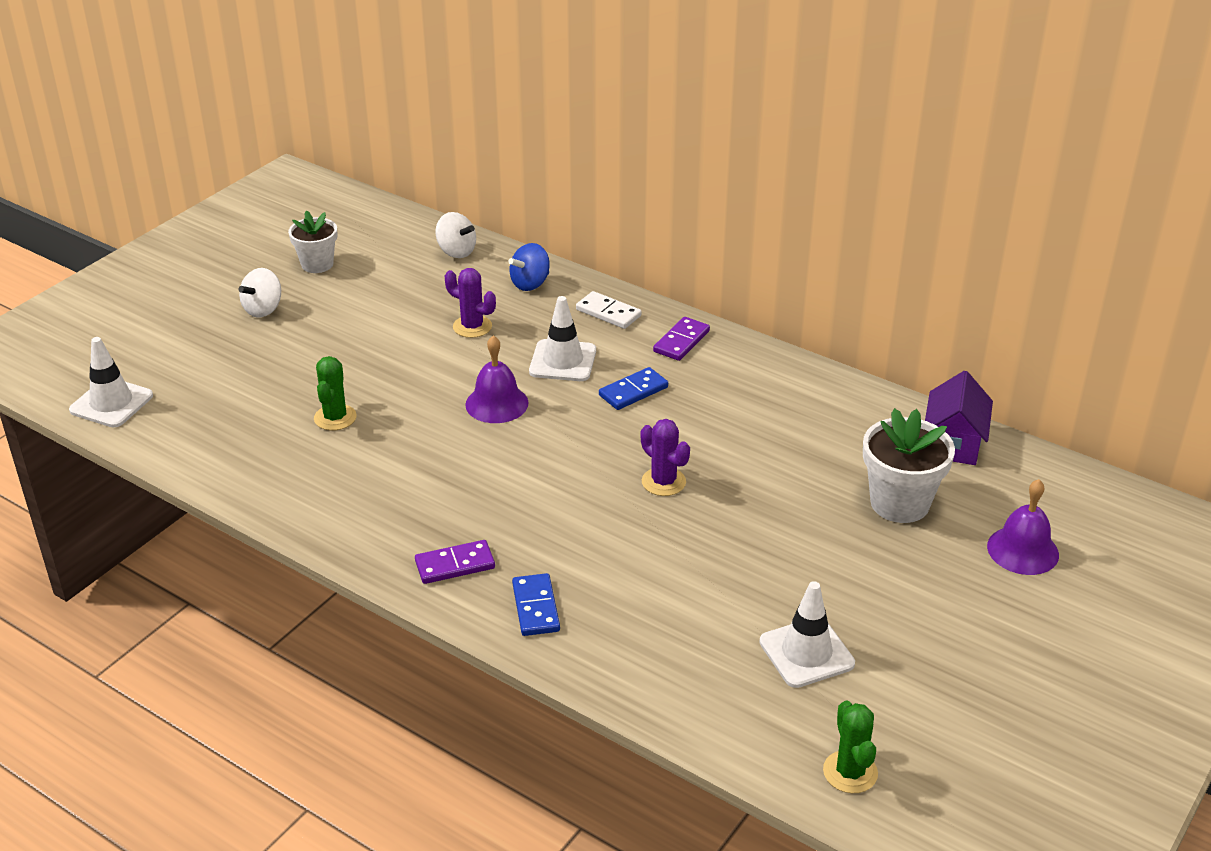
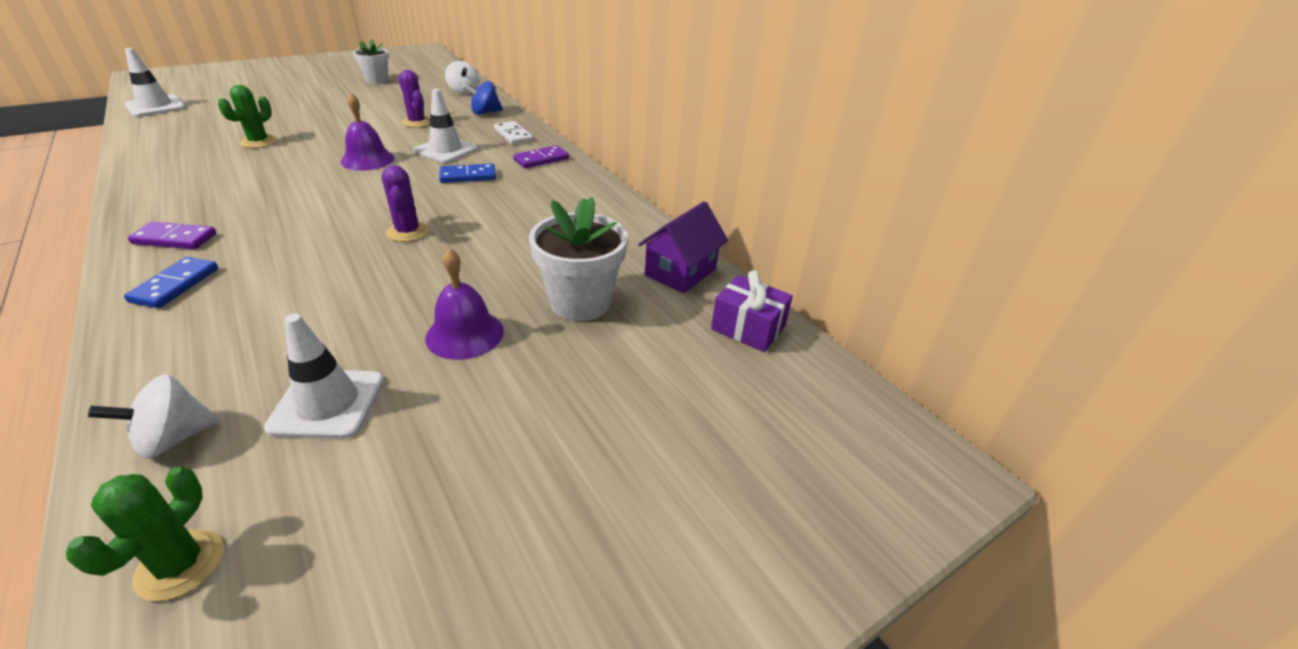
camera: 20 degrees right, 0 degrees up
(263, 309) = (313, 90): white spinning top -> white spinning top (174, 438)
(1023, 550) = (657, 380): purple bell -> purple bell (465, 334)
(1052, 481) = (748, 328): none -> purple gift

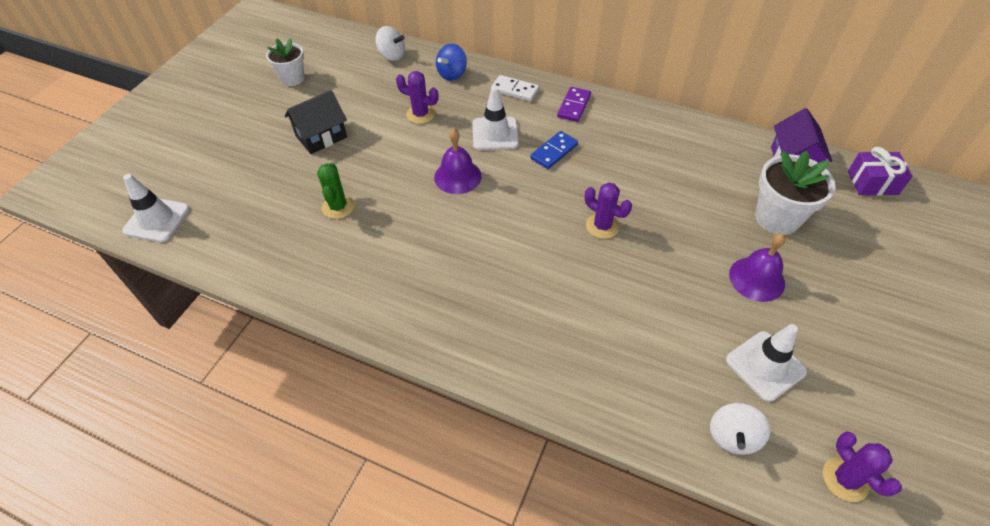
camera: 30 degrees left, 15 degrees up
(174, 239) = (468, 329): purple domino -> none
(175, 285) = (544, 359): blue domino -> none
(180, 565) = (845, 479): green cactus -> purple cactus
(330, 109) = (321, 137): none -> black house

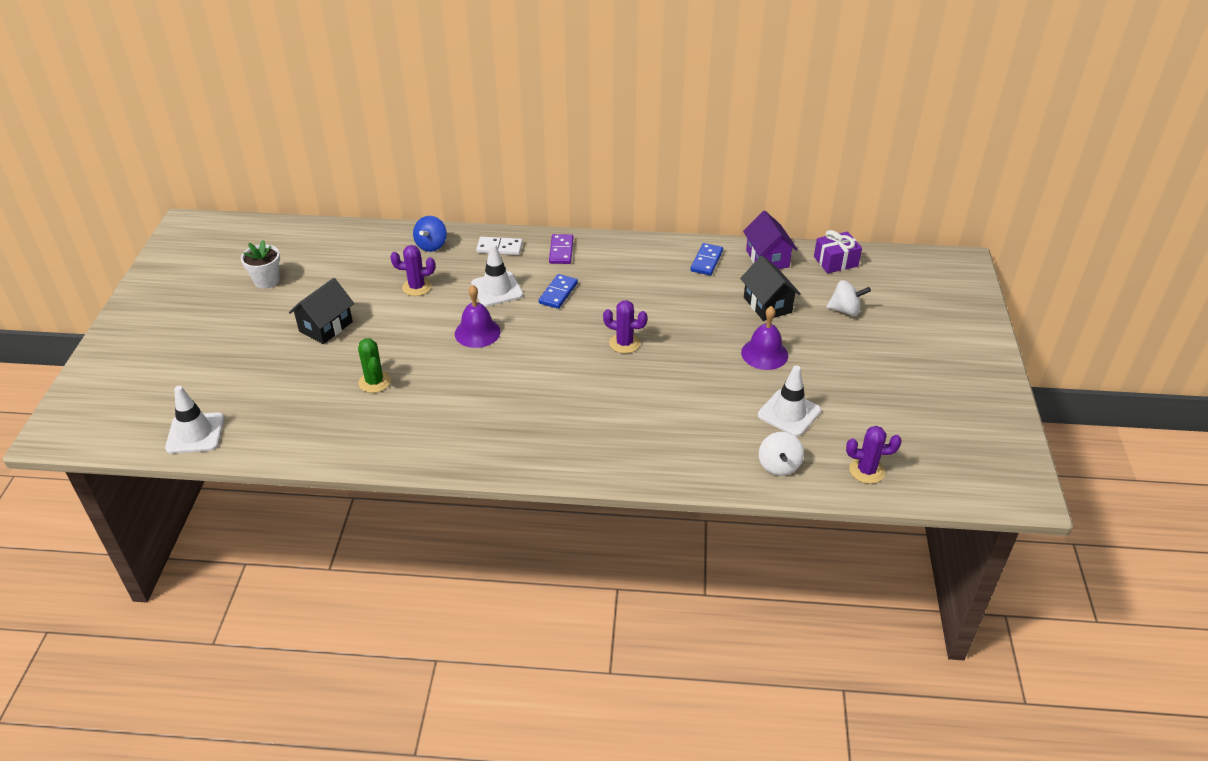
camera: 20 degrees left, 10 degrees down
(392, 55) = (361, 240): white spinning top -> white spinning top (845, 310)
(723, 150) = (706, 261): none -> blue domino
(777, 218) = (767, 305): white flower pot -> black house
(845, 479) = (866, 471): purple cactus -> purple cactus turned 45 degrees counterclockwise

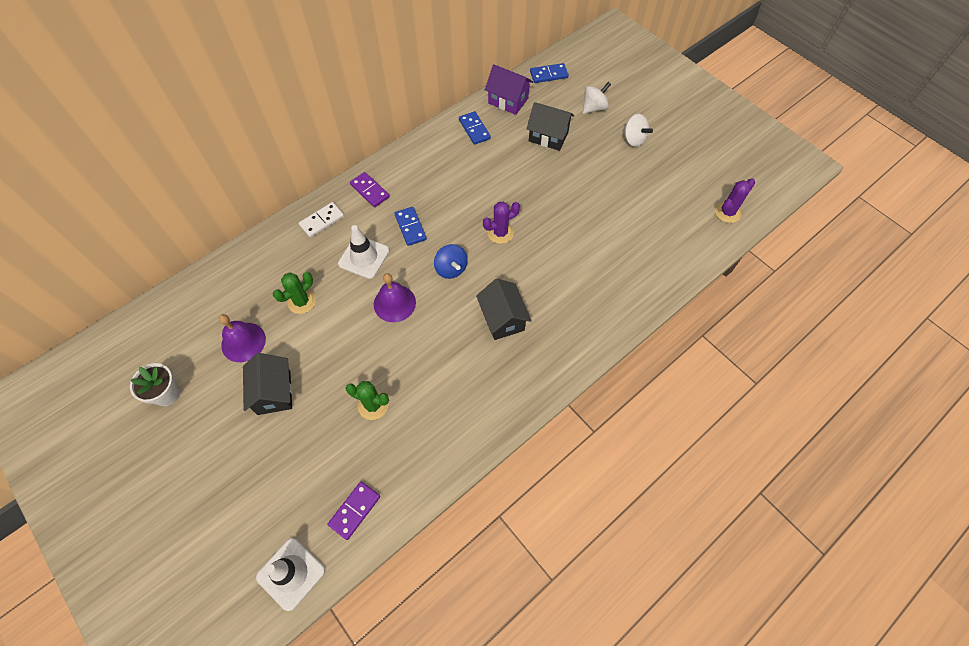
camera: 45 degrees left, 20 degrees up
(277, 432) = (354, 510): none -> purple domino
(417, 287) = (302, 301): purple cactus -> green cactus
(431, 245) = (266, 257): blue spinning top -> blue spinning top (451, 269)
(542, 399) = (502, 319): none -> black house
(764, 354) = (588, 174): purple bell -> purple bell (243, 342)
(779, 465) = (684, 248): white spinning top -> white spinning top (633, 139)
(789, 413) = (648, 206): white traffic cone -> none
(835, 261) = (548, 75): purple gift -> blue domino

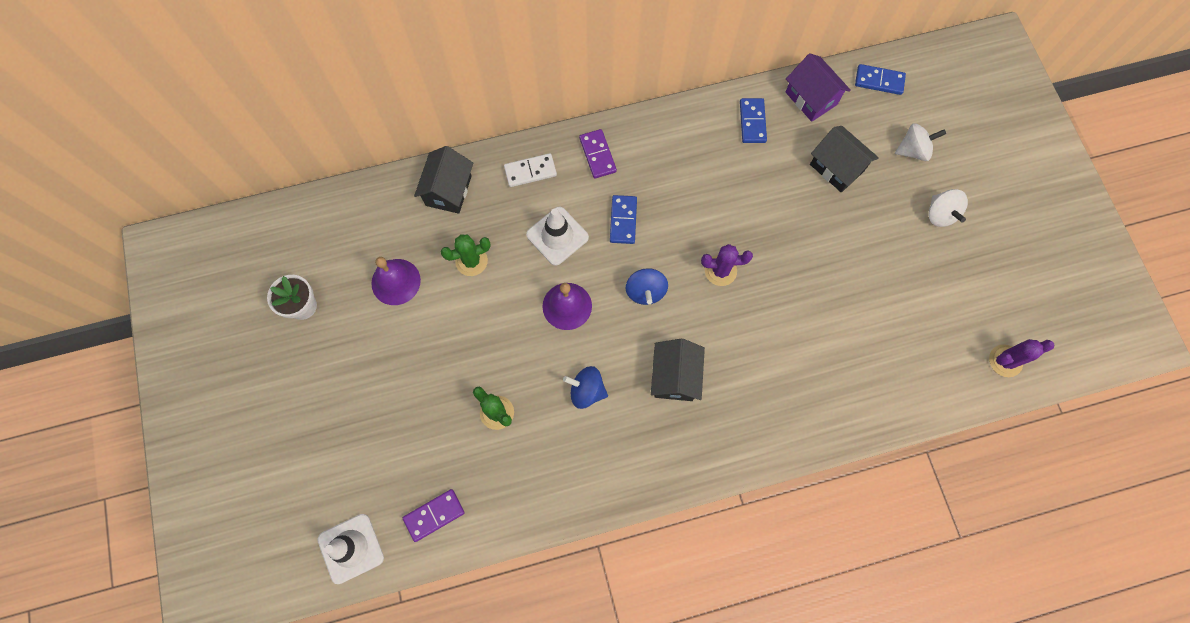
camera: 25 degrees right, 10 degrees up
(274, 392) = (405, 352): black house -> black house (448, 190)
(439, 358) = (586, 391): none -> blue spinning top

